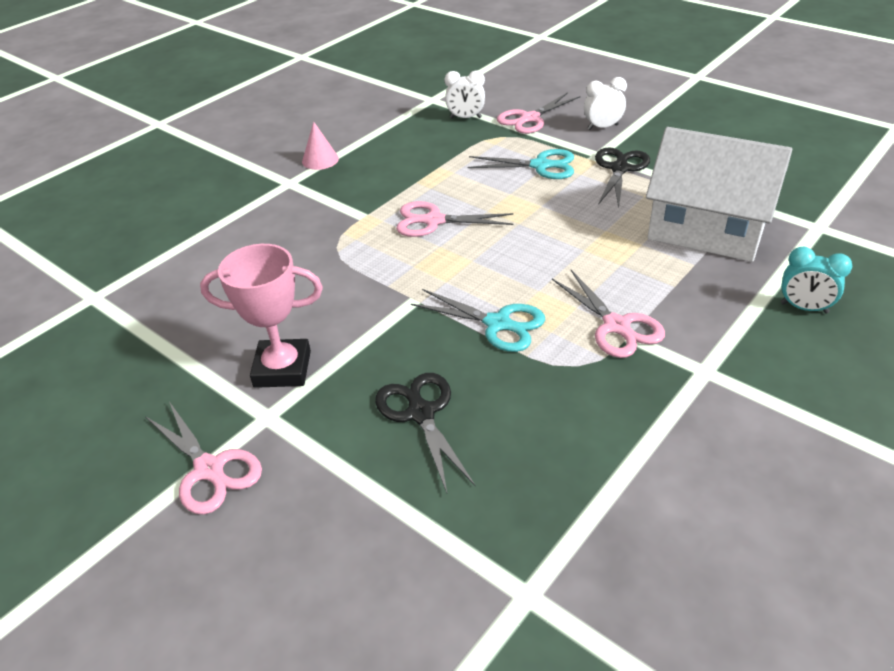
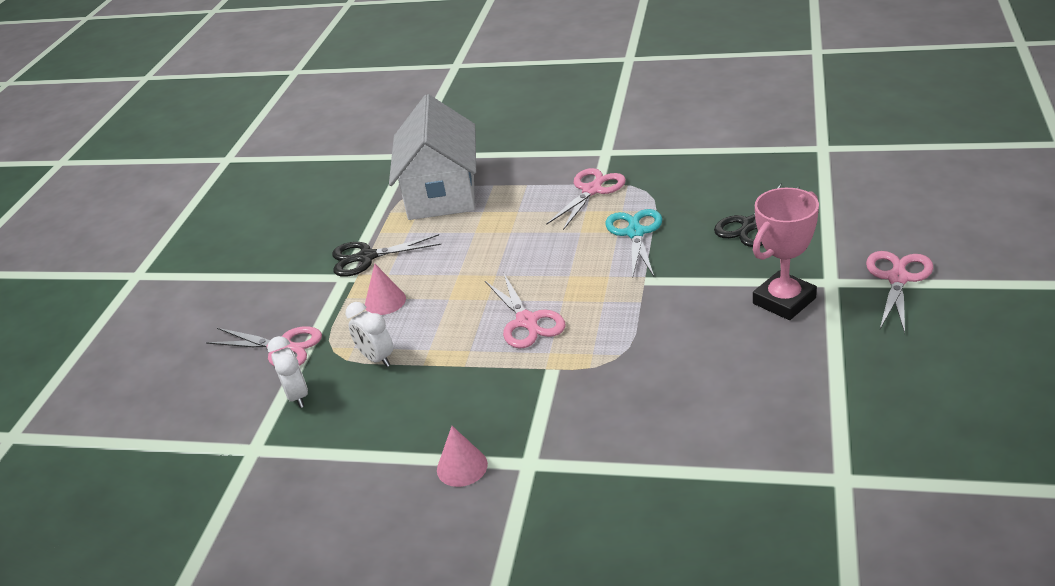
camera: 115 degrees left, 5 degrees down
(282, 369) = (784, 301): pink trophy -> pink trophy turned 75 degrees clockwise
(540, 166) = (385, 301): turquoise scissors -> pink cone
(602, 127) = (284, 293): white clock -> white clock (377, 358)
(804, 308) = (512, 139): turquoise clock -> none

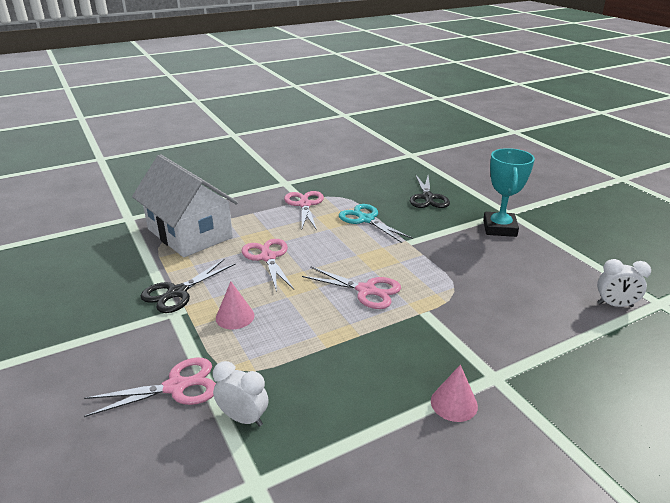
camera: 45 degrees left, 5 degrees down
(377, 358) = (281, 358): white clock -> white clock (615, 305)
(784, 301) = (499, 228): pink trophy -> turquoise trophy
(897, 279) = (535, 202): pink scissors -> pink scissors (268, 257)

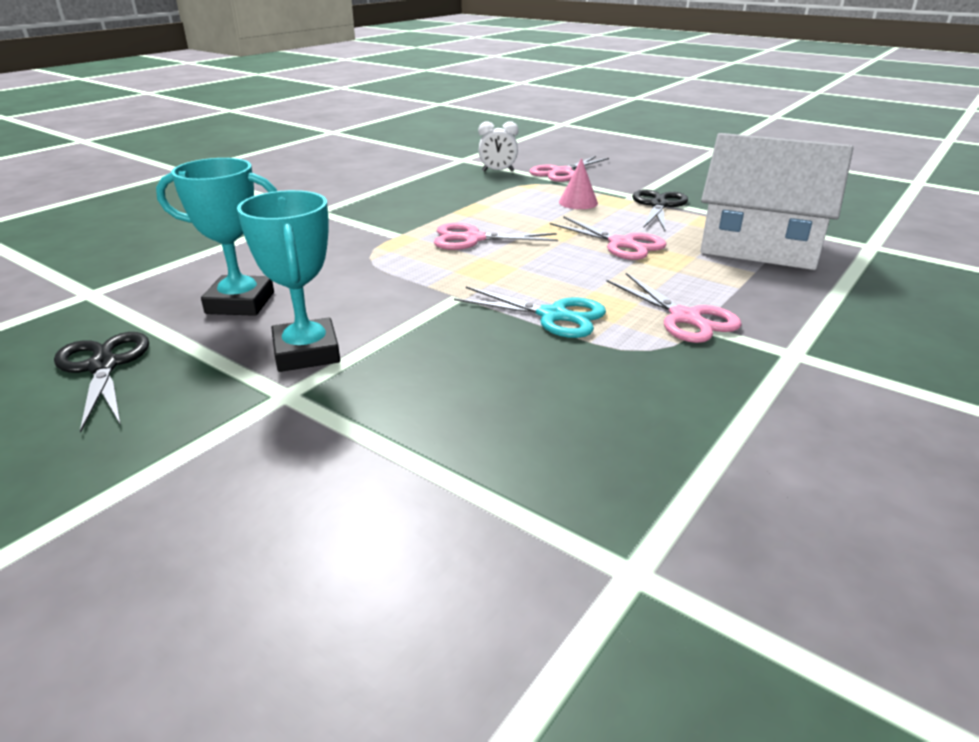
camera: 155 degrees right, 0 degrees up
(427, 197) = (474, 391): black scissors -> black scissors (103, 366)
(454, 403) = (351, 196): pink cone -> none
(544, 268) = (240, 303): none -> turquoise trophy
(615, 305) = (158, 280): white clock -> none

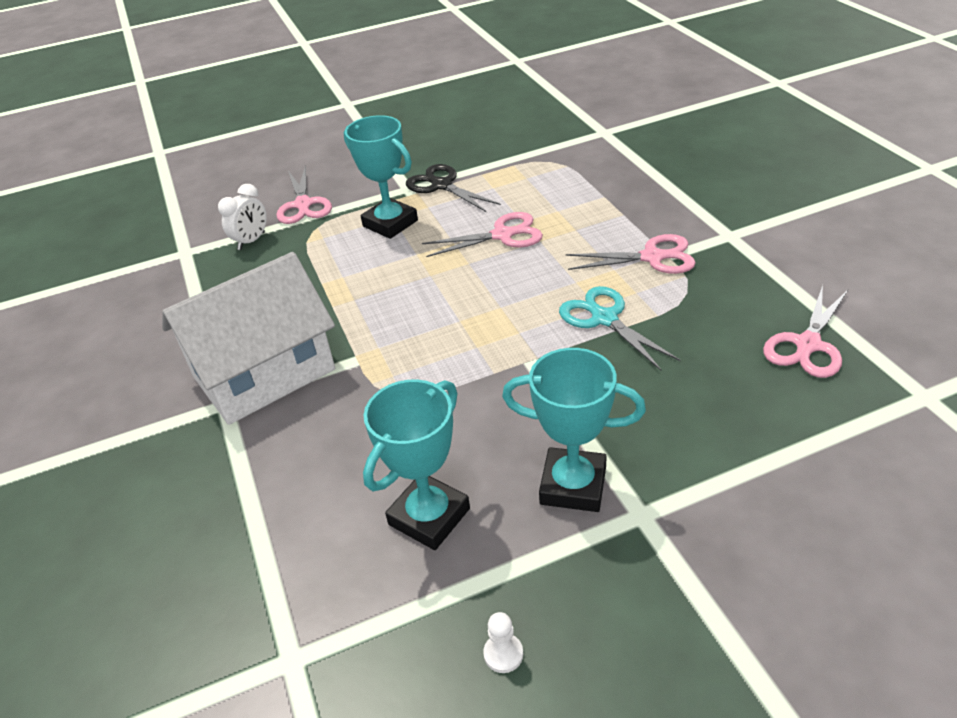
camera: 55 degrees left, 10 degrees up
(103, 366) = (503, 654): black scissors -> white pawn
(473, 239) = (414, 313): pink scissors -> pink scissors (807, 344)
(553, 316) = (604, 319): turquoise scissors -> turquoise scissors turned 90 degrees counterclockwise
(578, 202) = (390, 223): pink cone -> turquoise trophy
(759, 247) = (566, 176): white house -> white house (264, 373)

